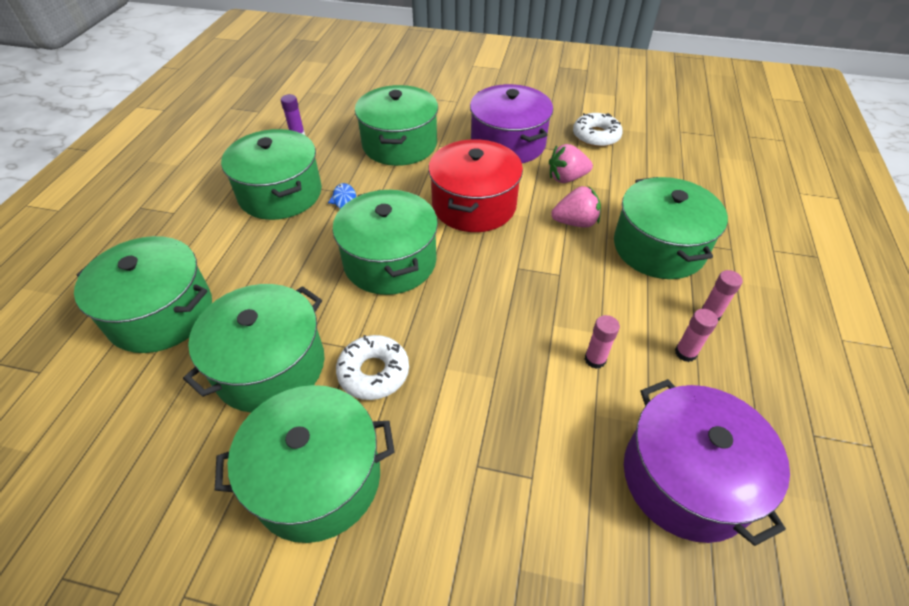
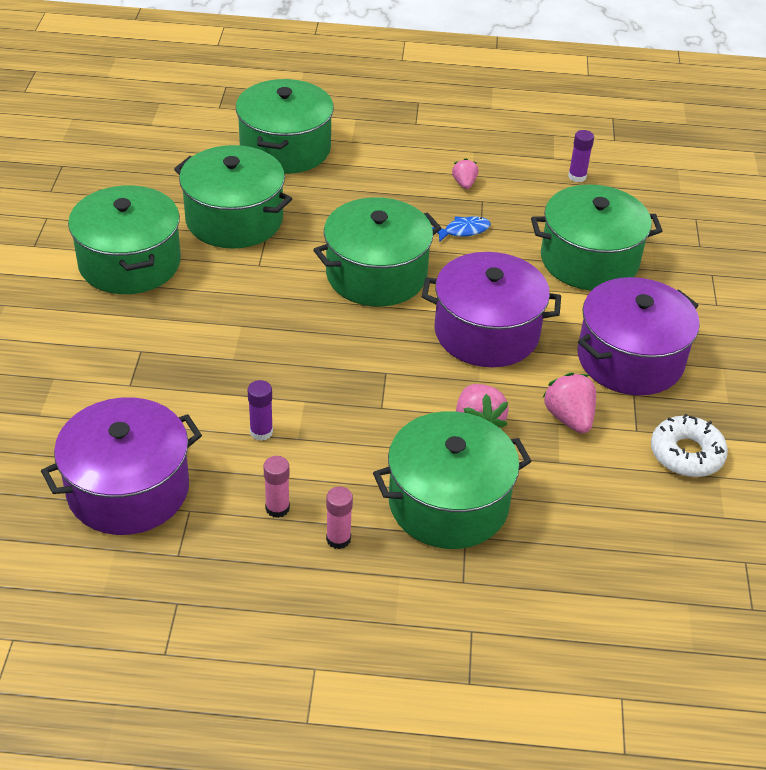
camera: 80 degrees right, 5 degrees down
(280, 194) = (464, 183): green pot -> pink strawberry
(374, 372) = (232, 280): white donut -> none
(474, 205) = (486, 332): red pot -> purple pot
(595, 359) = (261, 432): pink glue stick -> purple glue stick

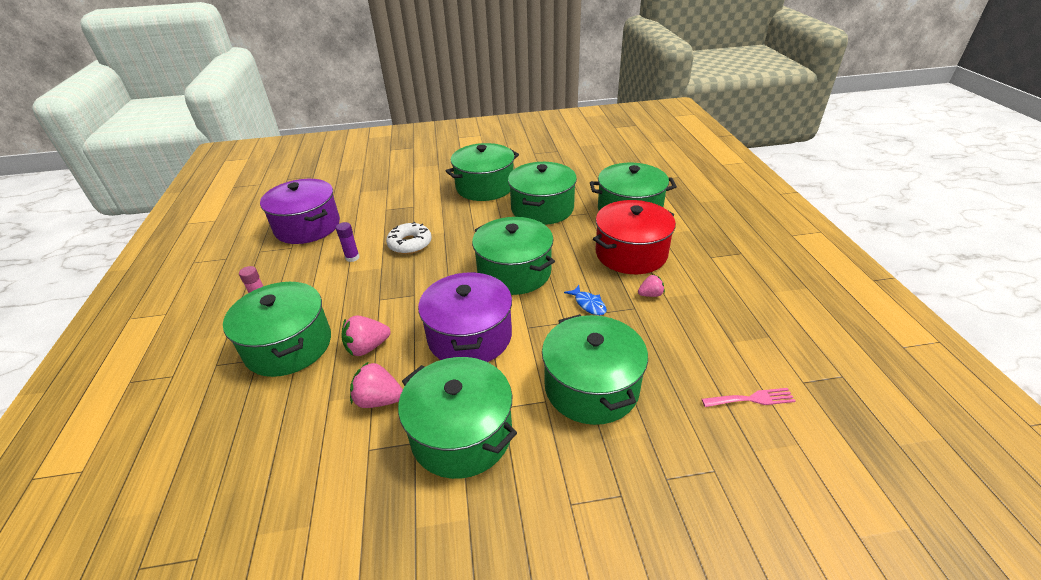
camera: 80 degrees right, 5 degrees down
(277, 508) = (290, 276): pink glue stick -> none
(382, 175) = (631, 253): none -> red pot
(569, 418) = (379, 400): pink strawberry -> pink strawberry turned 135 degrees counterclockwise
(577, 177) = (714, 362): purple glue stick -> none
(627, 173) = (752, 399): none -> pink fork
(630, 359) = (461, 434): purple pot -> green pot
(686, 454) = (339, 493): white donut -> white donut (410, 244)

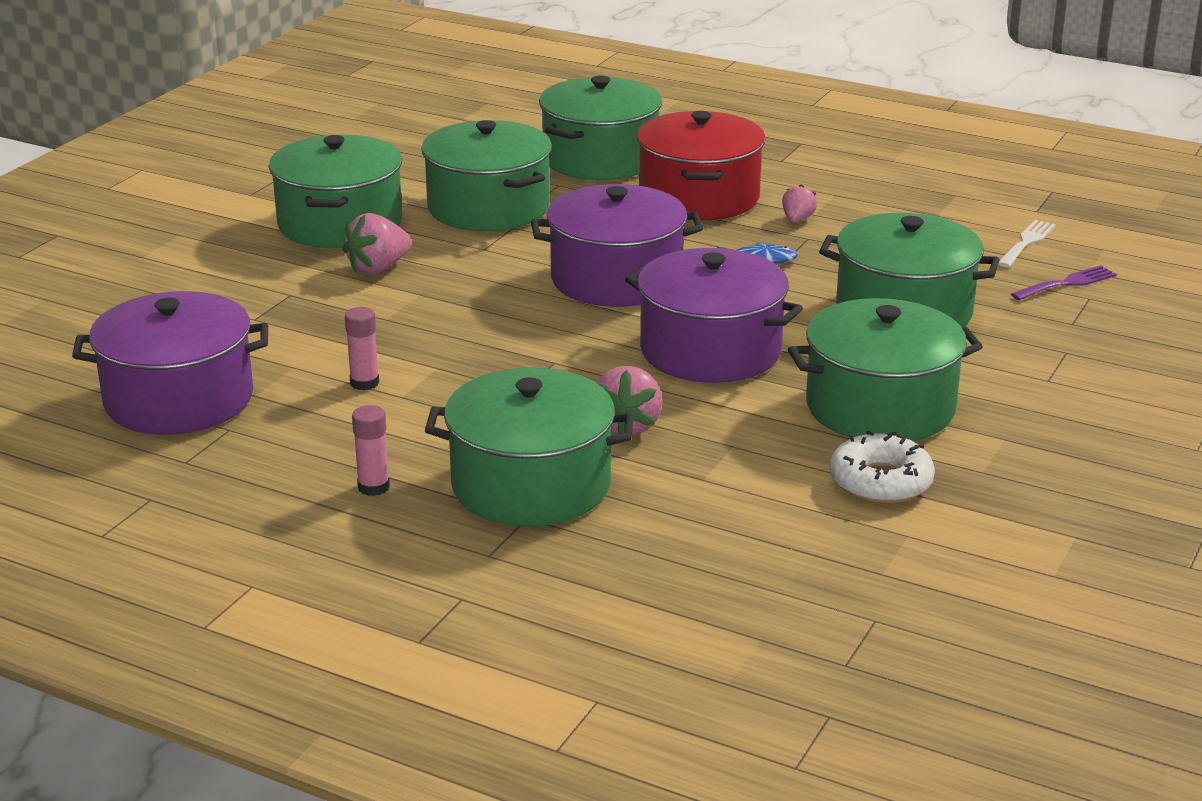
camera: 55 degrees left, 10 degrees down
(352, 257) = (364, 383): purple glue stick -> pink glue stick
(379, 400) = (750, 443): pink strawberry -> pink strawberry (378, 268)
(410, 244) = (407, 328): white donut -> white donut (880, 481)
(514, 272) = (616, 279): green pot -> purple pot
(721, 448) = (1067, 283): none -> purple fork
(752, 399) = (1027, 242): pink fork -> white fork

